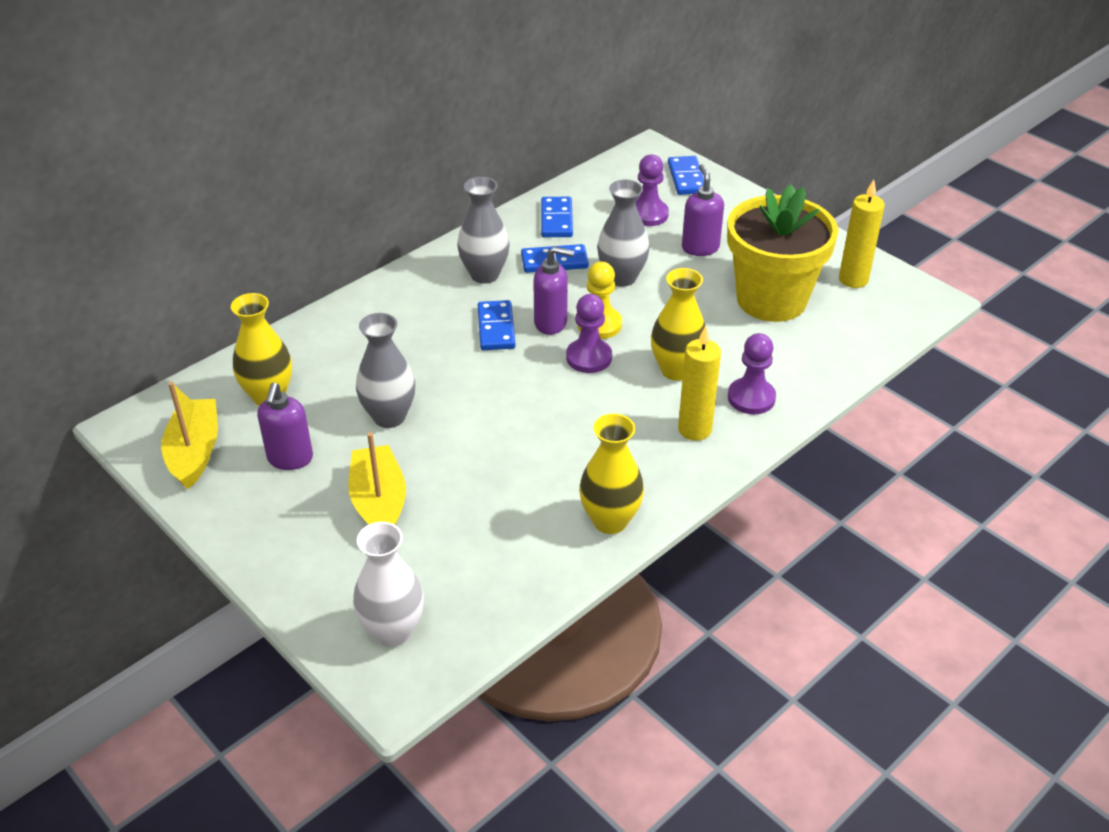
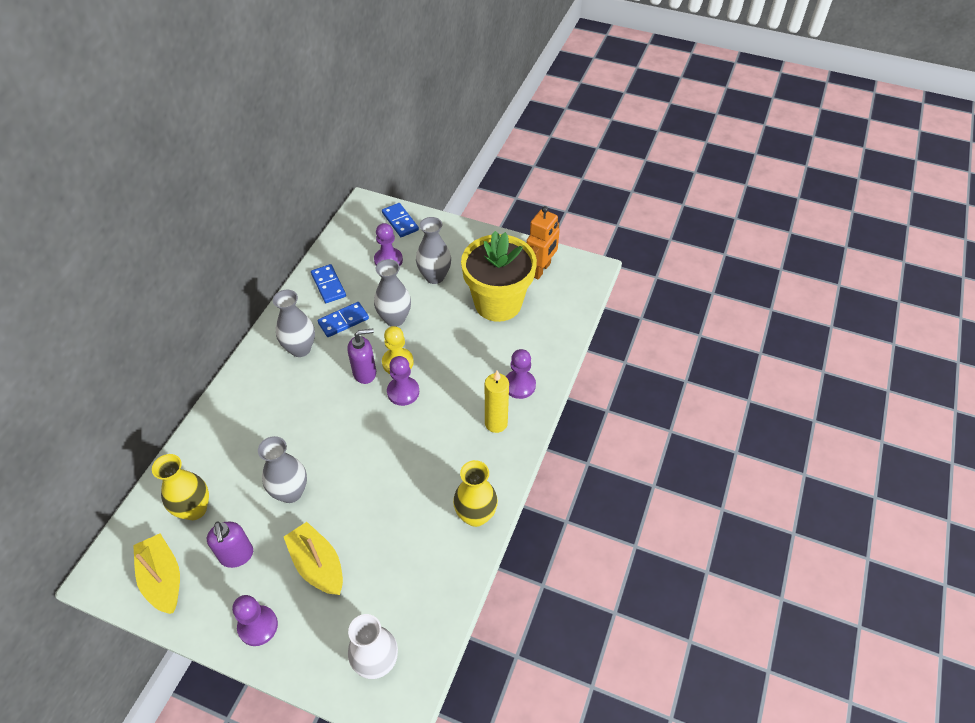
camera: 25 degrees left, 10 degrees up
(273, 539) = (258, 626): none -> purple pawn
(496, 328) = (329, 391): blue domino -> none
(676, 370) = (463, 381): yellow vase -> none
(700, 248) = (434, 276): purple soap dispenser -> grey vase
(853, 279) = (540, 270): yellow candle -> orange robot

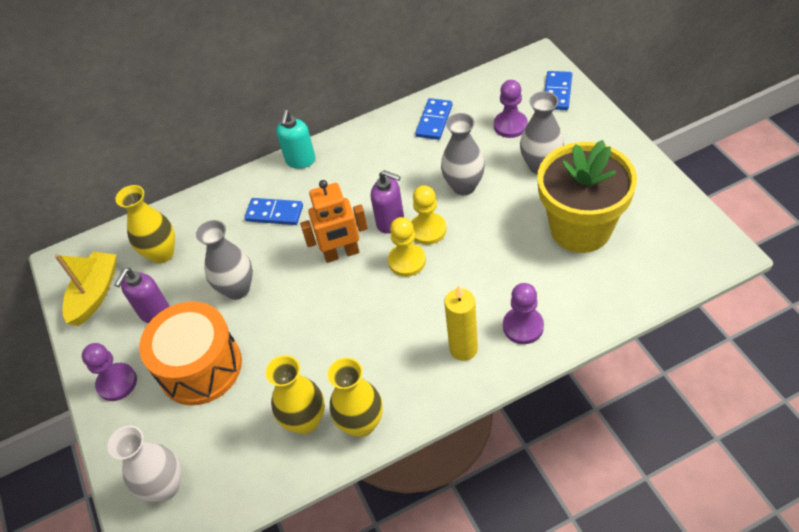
camera: 50 degrees right, 0 degrees up
(247, 370) = (300, 161): none -> turquoise soap dispenser
(300, 349) = (358, 166): grey vase -> none
(318, 565) = (200, 367): yellow boat -> orange drum
(343, 321) = (416, 162): blue domino -> blue domino (274, 213)
(403, 392) = (407, 261): purple pawn -> yellow pawn
(435, 542) = (305, 421): none -> yellow vase
(540, 270) = (661, 219): orange robot -> orange robot (341, 254)

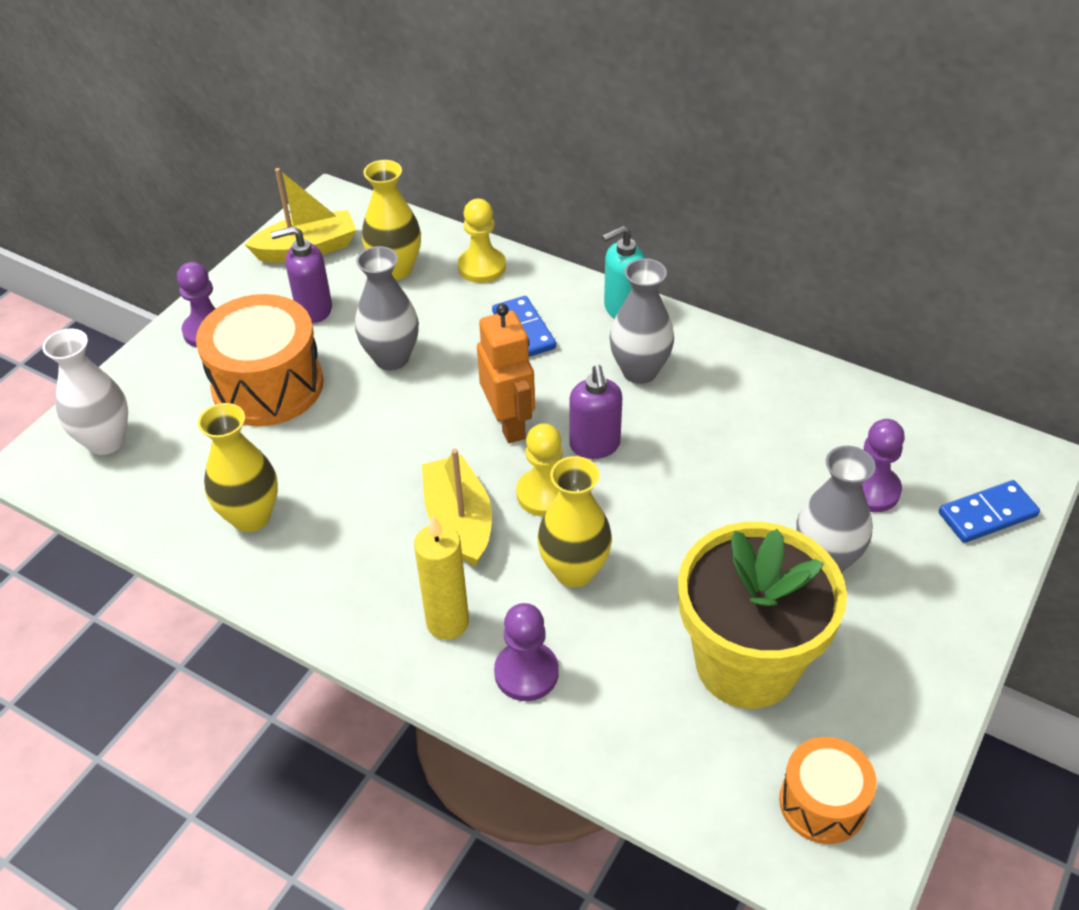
camera: 50 degrees right, 5 degrees down
(341, 254) = (509, 424): orange robot -> orange robot turned 150 degrees counterclockwise
(361, 423) = (277, 572): yellow vase -> yellow vase (574, 571)
(394, 311) = (459, 521): none -> yellow boat
(428, 230) = (611, 490): yellow pawn -> yellow pawn (482, 267)
(434, 121) = (804, 403): blue domino -> none
(464, 186) = (715, 491): grey vase -> grey vase (639, 371)
(677, 240) = (822, 803): none -> orange drum

